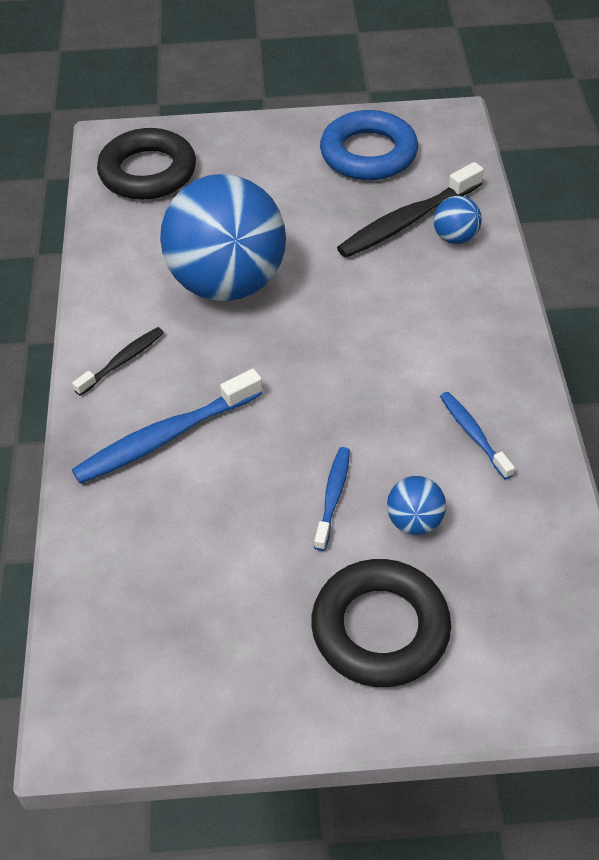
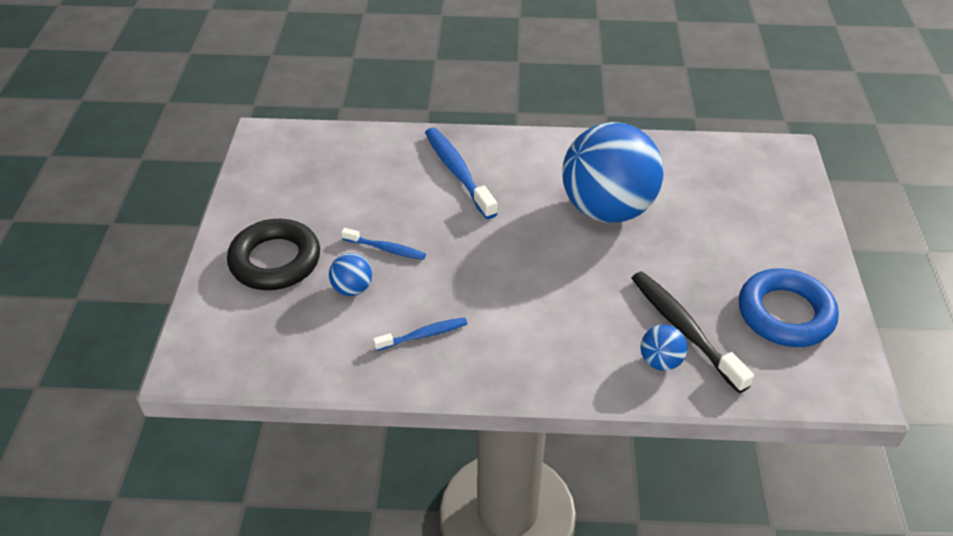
camera: 95 degrees right, 5 degrees down
(123, 361) = (531, 154): black toothbrush -> none
(148, 172) = (745, 170): black ring -> none

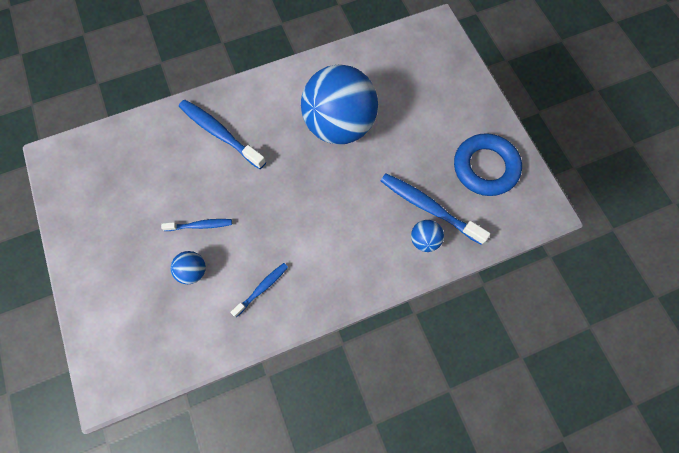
camera: 25 degrees left, 25 degrees up
(275, 260) = (123, 271): black ring -> none
(684, 329) = (428, 207): black toothbrush -> blue toothbrush

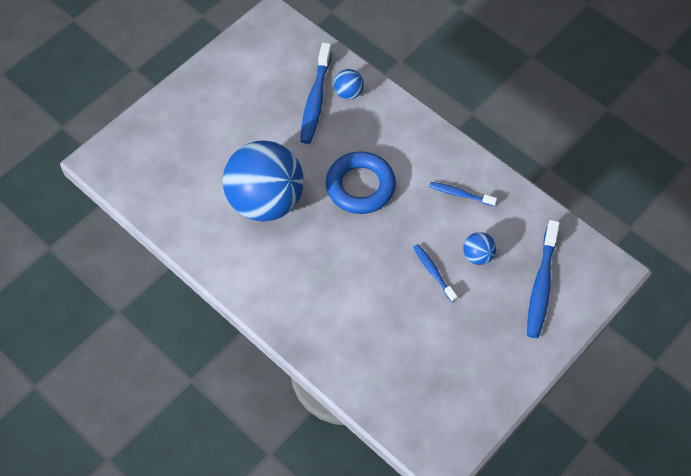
camera: 115 degrees left, 10 degrees down
(220, 133) = (329, 305): blue toothbrush -> blue toothbrush (541, 285)
(485, 167) = (253, 71): blue ring -> blue ring (360, 186)

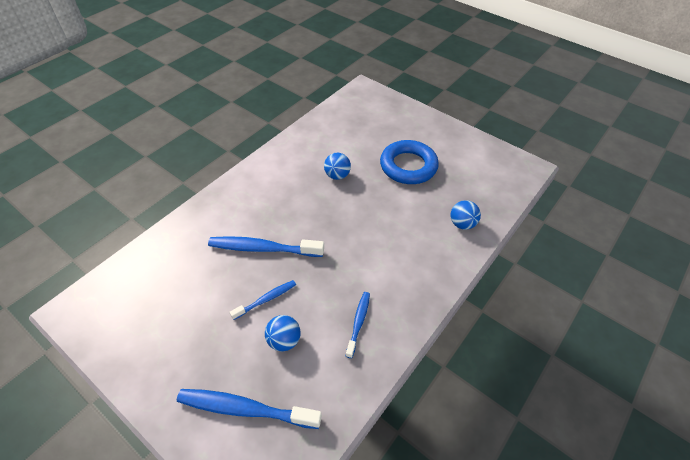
camera: 85 degrees right, 10 degrees down
(266, 201) = (337, 175): blue ball -> blue ball, size x0.40
(315, 100) = (447, 201): blue toothbrush -> blue toothbrush (263, 248)
(360, 186) = (359, 237): blue ring -> blue ring (408, 166)

